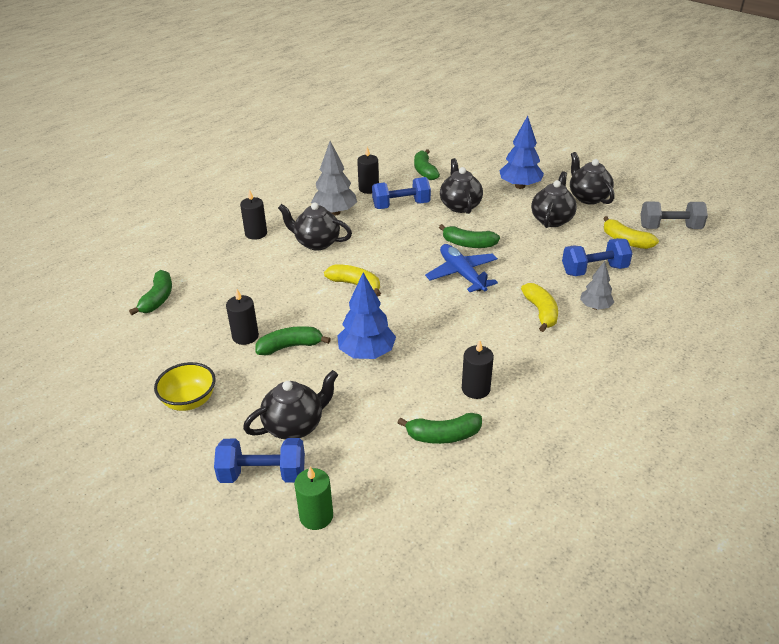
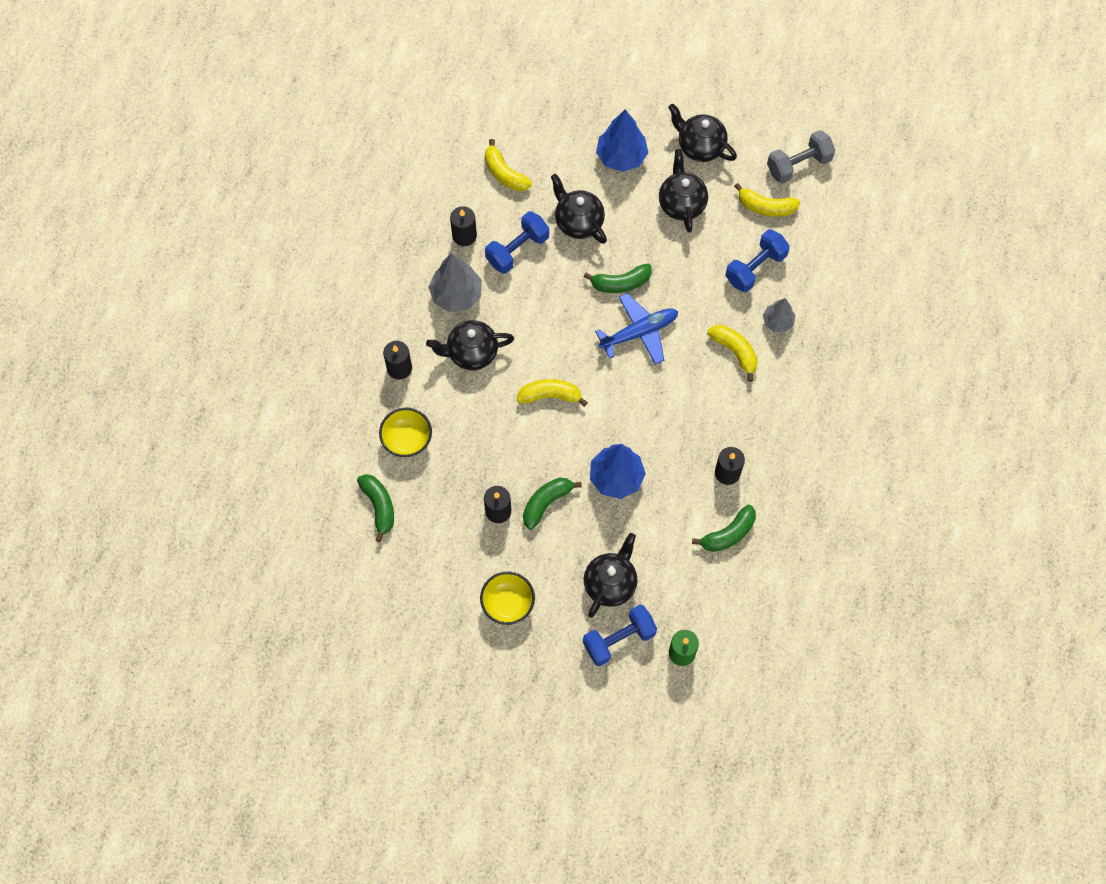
camera: 30 degrees left, 30 degrees up
(220, 271) = (407, 440): none -> yellow bowl
(425, 171) = (505, 173): green banana -> yellow banana
(462, 274) = (639, 332): blue plane -> blue plane turned 120 degrees clockwise

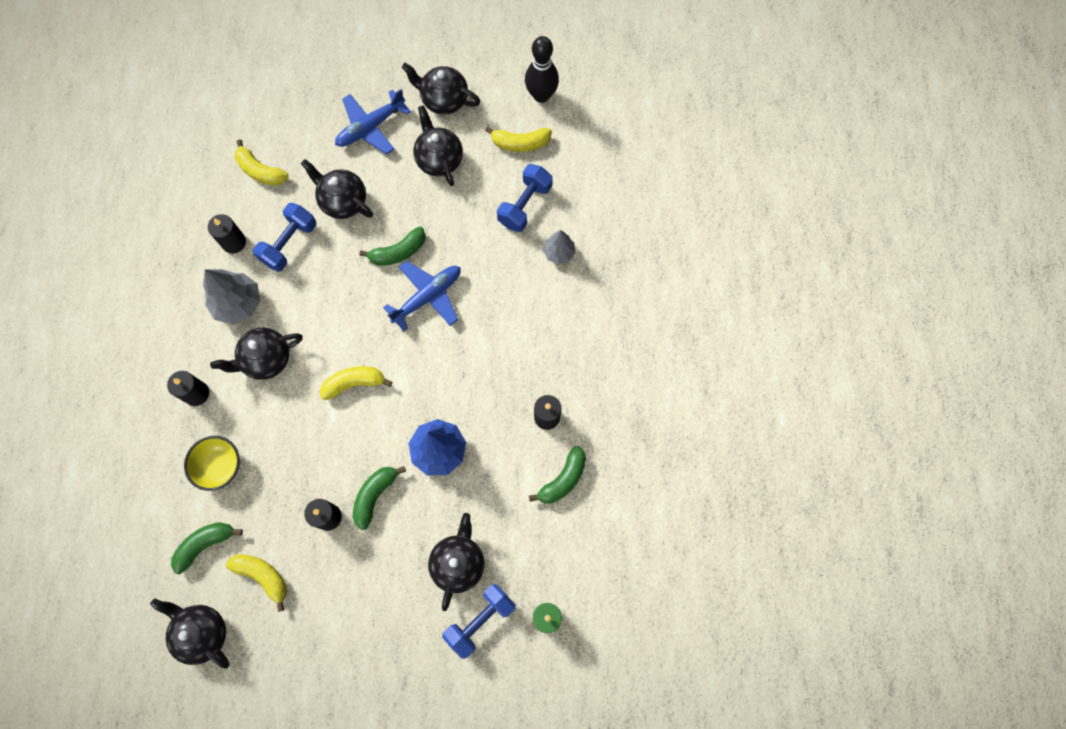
camera: 15 degrees left, 5 degrees up
(360, 583) = (202, 632): none -> black teapot
(379, 506) = (205, 544): green banana -> green banana turned 90 degrees counterclockwise
(508, 604) = (359, 613): yellow bowl -> none
(621, 156) = (370, 127): blue tree -> blue plane
(735, 352) = (525, 293): yellow banana -> yellow banana (263, 576)
(798, 165) = (541, 95): grey dumbbell -> black bowling pin

